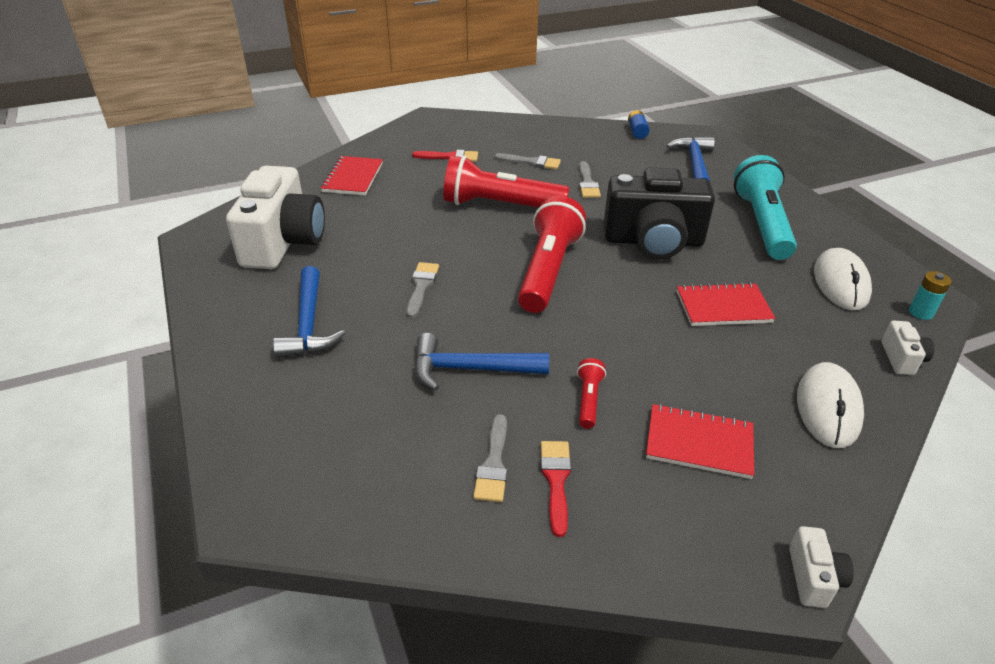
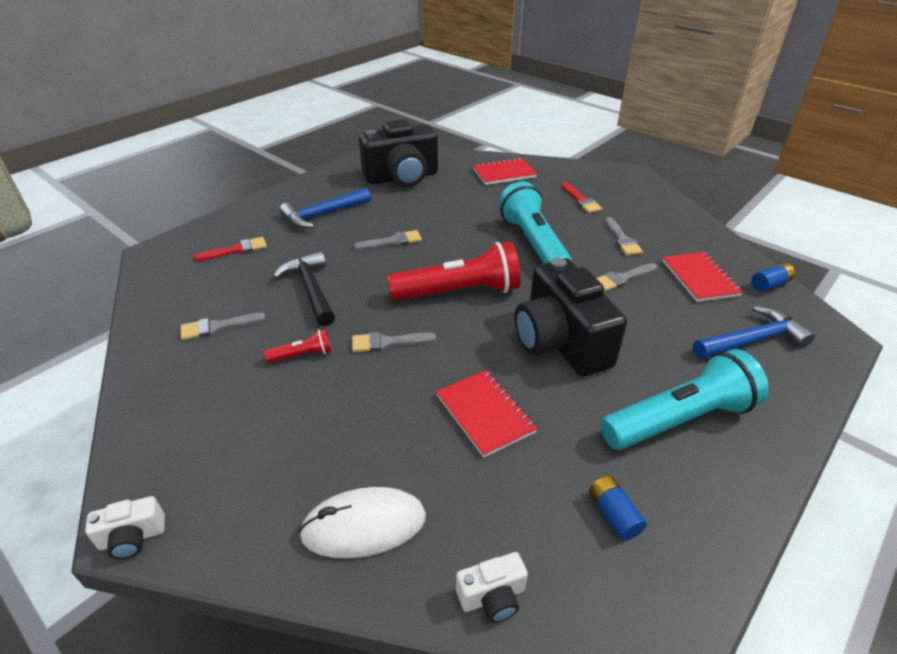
camera: 65 degrees right, 0 degrees up
(283, 242) = (402, 177): white camera -> black camera
(471, 369) = (311, 289): blue hammer -> black hammer
(500, 205) = (533, 243): red flashlight -> turquoise flashlight
(556, 480) = (209, 360): red brush -> red brush (236, 250)
(600, 336) = (388, 342): none -> grey brush
(699, 443) = (275, 432): red notebook -> red notebook (699, 278)
(840, 283) = (613, 514): white mouse -> blue battery
(920, 312) = (614, 617): turquoise battery -> none

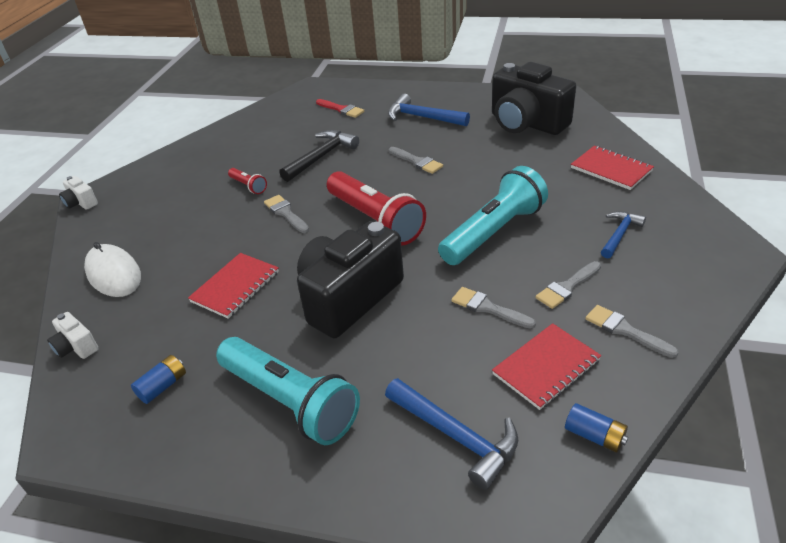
camera: 65 degrees right, 0 degrees up
(218, 327) = (254, 144): grey brush -> grey brush (625, 330)
(581, 200) = (619, 234): red brush -> blue hammer

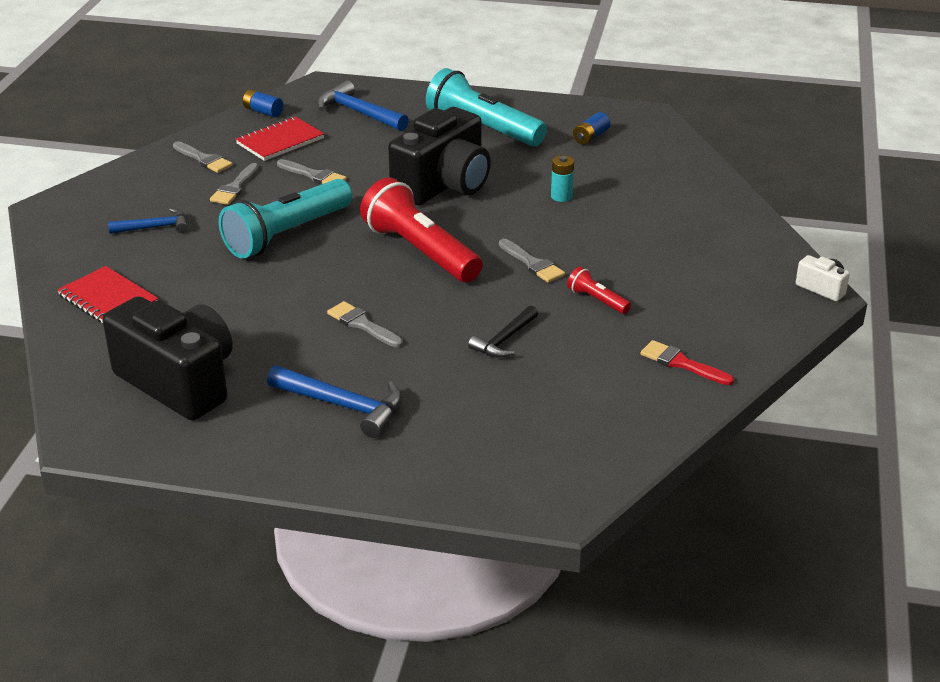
camera: 175 degrees right, 5 degrees down
(76, 347) = (688, 160): white camera -> none
(113, 274) = (702, 210): white mouse -> none
(235, 287) = (561, 196): red notebook -> turquoise battery
(321, 157) = (504, 340): black hammer -> black hammer, size x0.65
(341, 109) = (488, 435): red brush -> red brush (681, 363)
(567, 287) = (235, 187): grey brush -> grey brush turned 150 degrees clockwise
(619, 234) = (154, 227): blue hammer -> blue hammer turned 135 degrees counterclockwise

